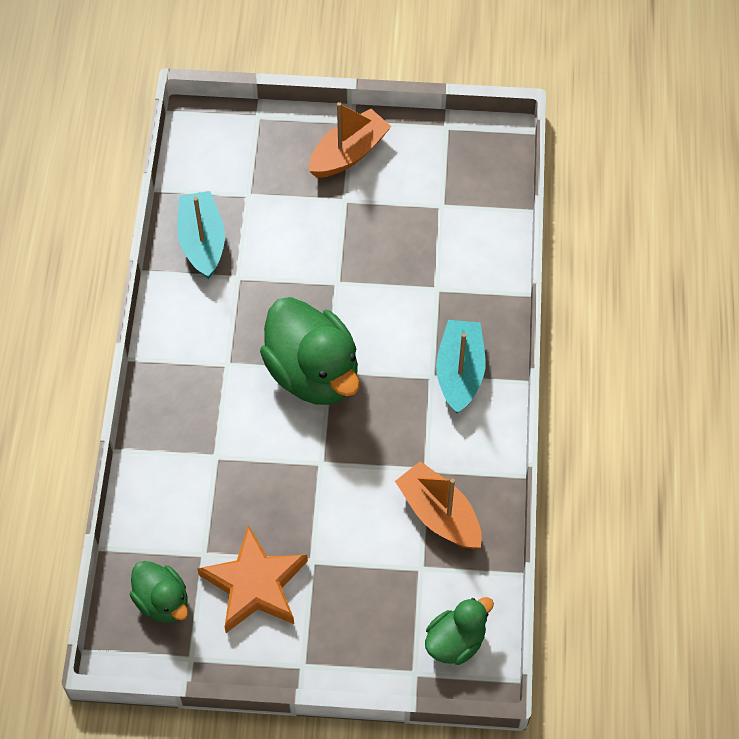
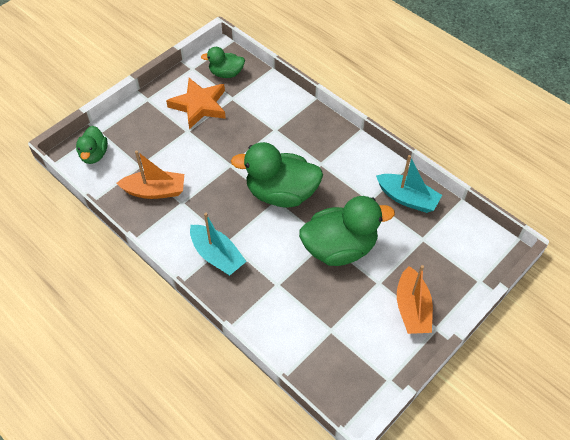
camera: 130 degrees right, 5 degrees down
(335, 262) = (339, 248): none -> green duck

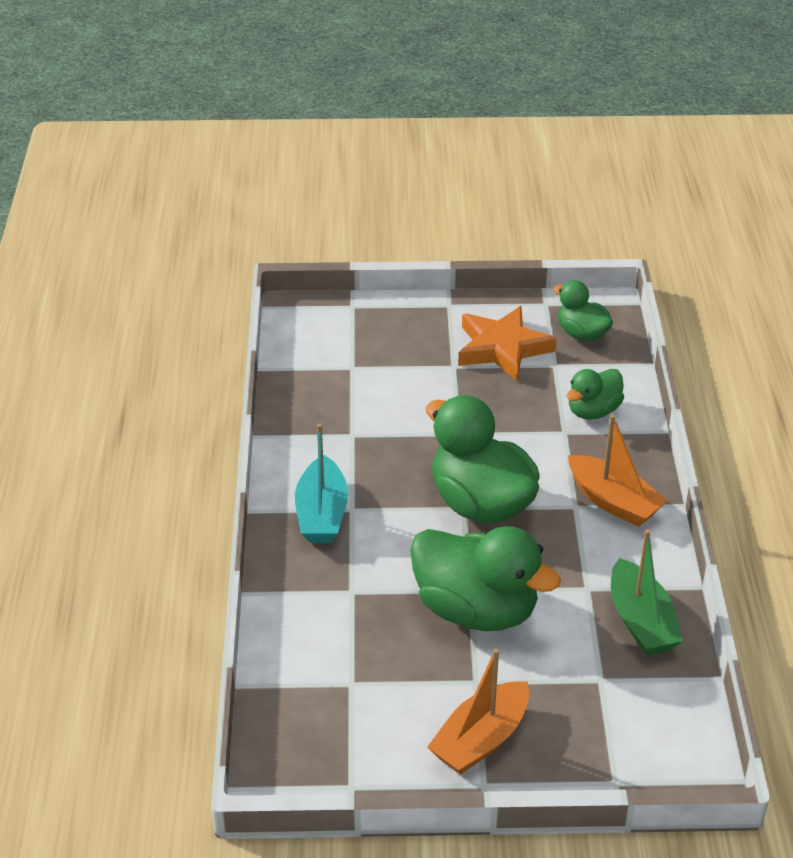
camera: 45 degrees right, 15 degrees down
(94, 155) = (318, 325): green duck -> green duck (593, 411)
(155, 191) = (337, 403): orange boat -> orange boat (613, 502)
(407, 198) = (641, 621): turquoise boat -> green boat

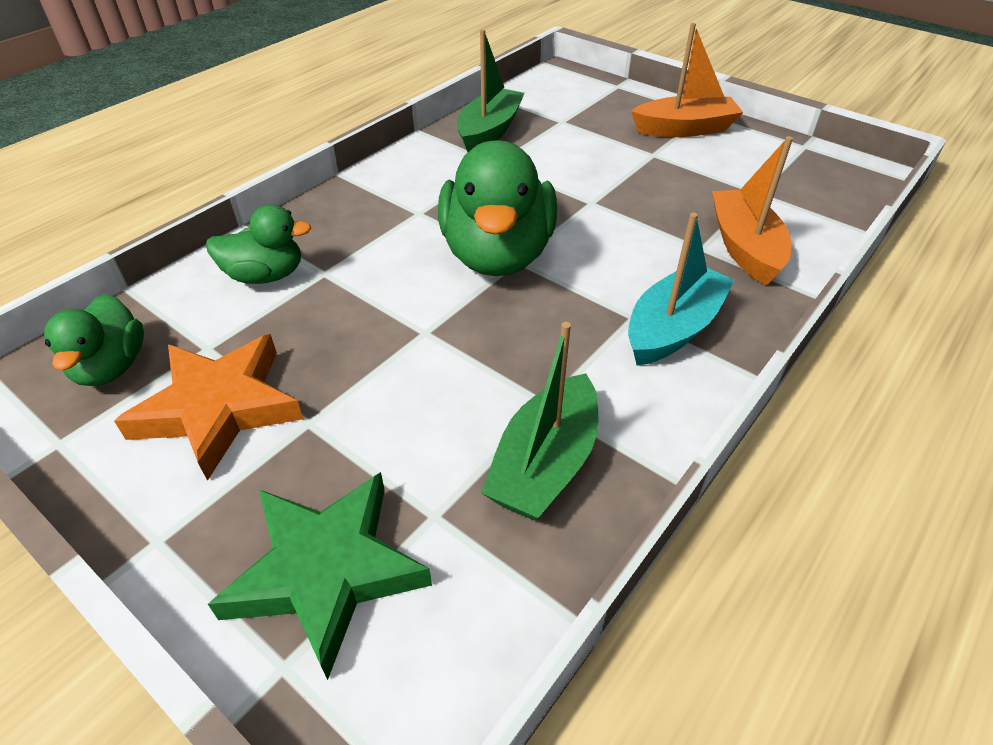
camera: 140 degrees left, 5 degrees up
(325, 409) = (545, 463): none -> green boat
(372, 331) = (326, 571): none -> green star
(476, 610) = (603, 188): green duck -> none
(613, 502) = (384, 199): orange boat -> orange boat (744, 247)

